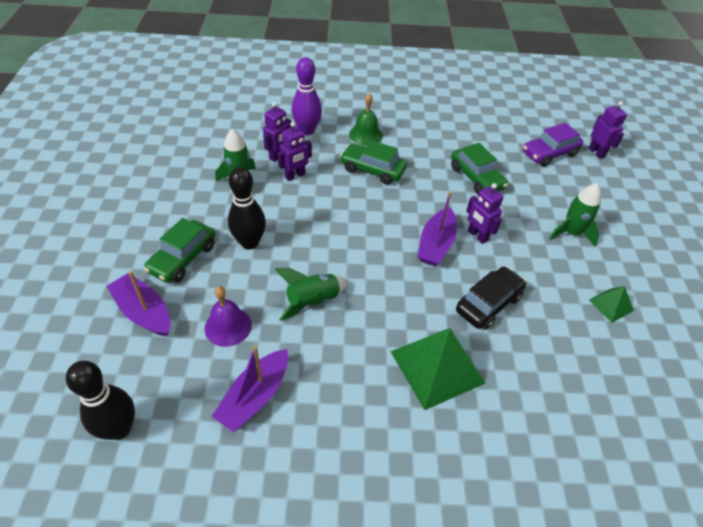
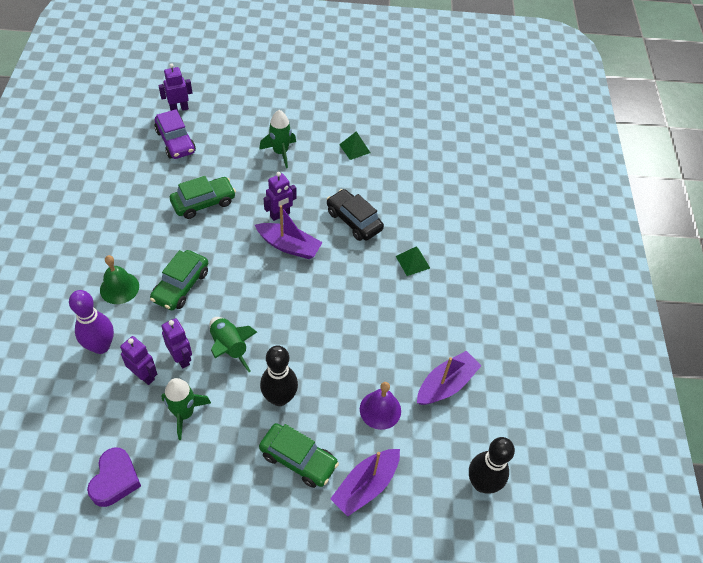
camera: 90 degrees left, 5 degrees up
(186, 149) = (115, 480): none -> purple heart
(255, 396) = (446, 384): purple boat -> purple boat turned 75 degrees counterclockwise
(312, 301) = (352, 343): green rocket -> green rocket (229, 347)
(437, 367) = (412, 262): green pyramid -> green pyramid, size x0.50

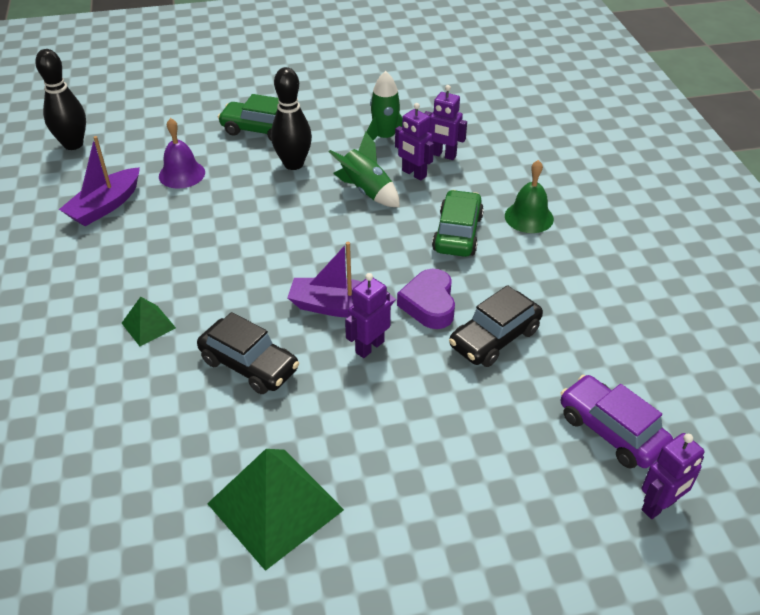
camera: 170 degrees right, 10 degrees down
(101, 346) = (505, 167): purple bowling pin -> none
(115, 480) = (420, 94): purple heart -> purple heart (429, 304)
(203, 203) = (494, 338): green car -> black car
(280, 152) = (415, 458): green rocket -> none
(354, 148) = (275, 506): green pyramid -> green pyramid, size x2.01
(366, 485) = (190, 125): purple boat -> none

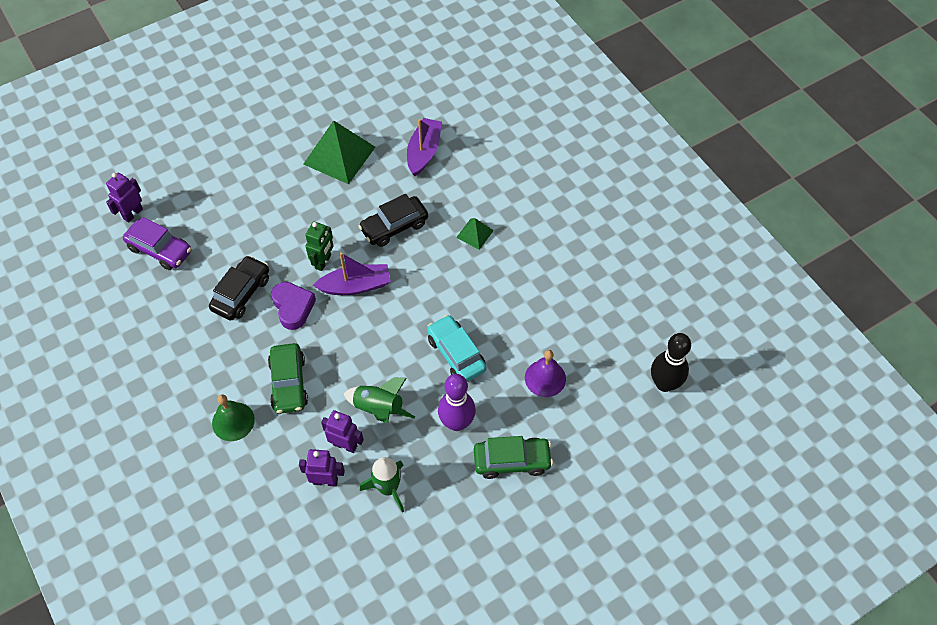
camera: 160 degrees right, 15 degrees up
(105, 206) = (580, 323): purple boat -> purple boat (424, 152)
(249, 365) = (394, 226): black car -> black car turned 45 degrees counterclockwise
(258, 213) = (456, 354): none -> turquoise car
(293, 164) = (457, 422): black bowling pin -> purple bowling pin
(369, 347) = (323, 262): purple robot -> green robot

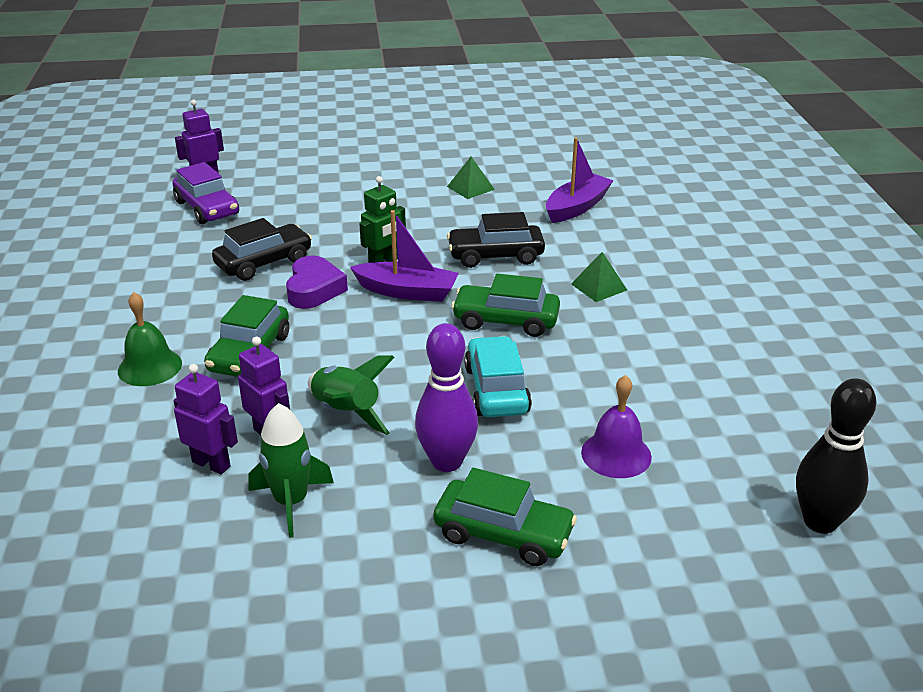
camera: 25 degrees right, 25 degrees down
(339, 155) = (470, 188): green pyramid -> green pyramid, size x0.50
(432, 289) = (505, 321): none -> green car

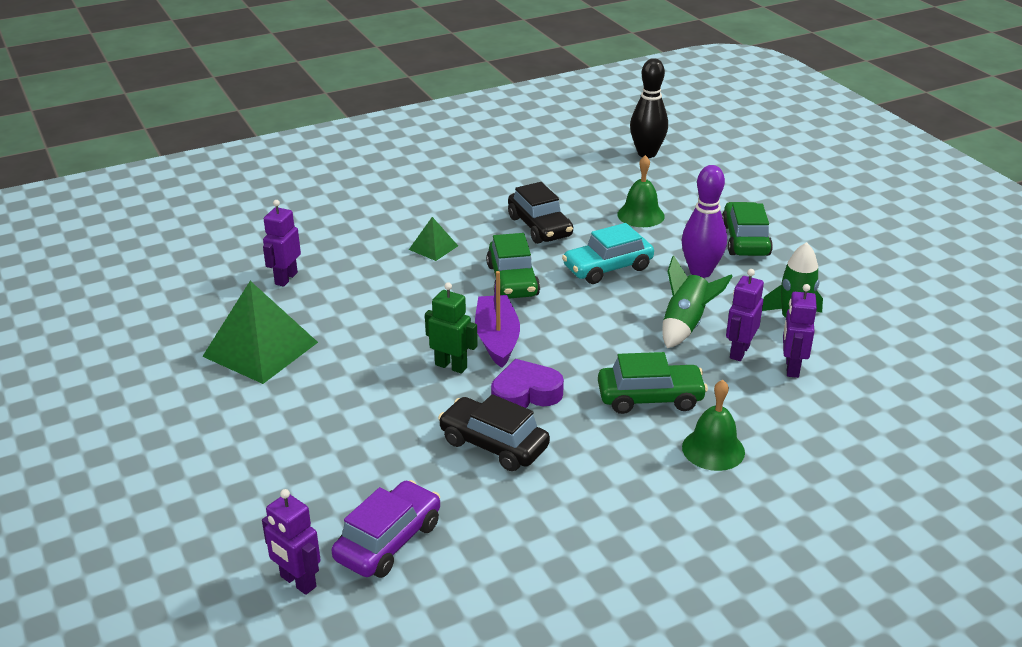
camera: 110 degrees left, 0 degrees up
(470, 188) = (260, 349): green pyramid -> green pyramid, size x2.01
(495, 255) = (405, 305): black car -> black car (539, 227)
(576, 207) = (286, 278): purple boat -> purple robot
(616, 454) = (640, 215): purple bell -> green bell

